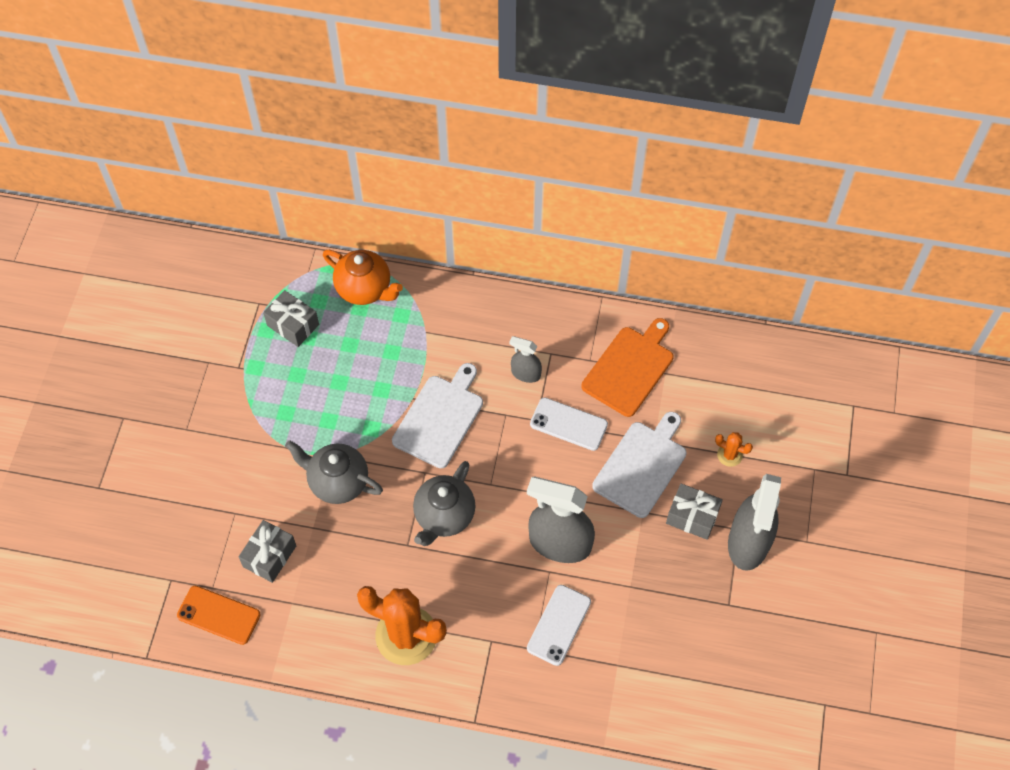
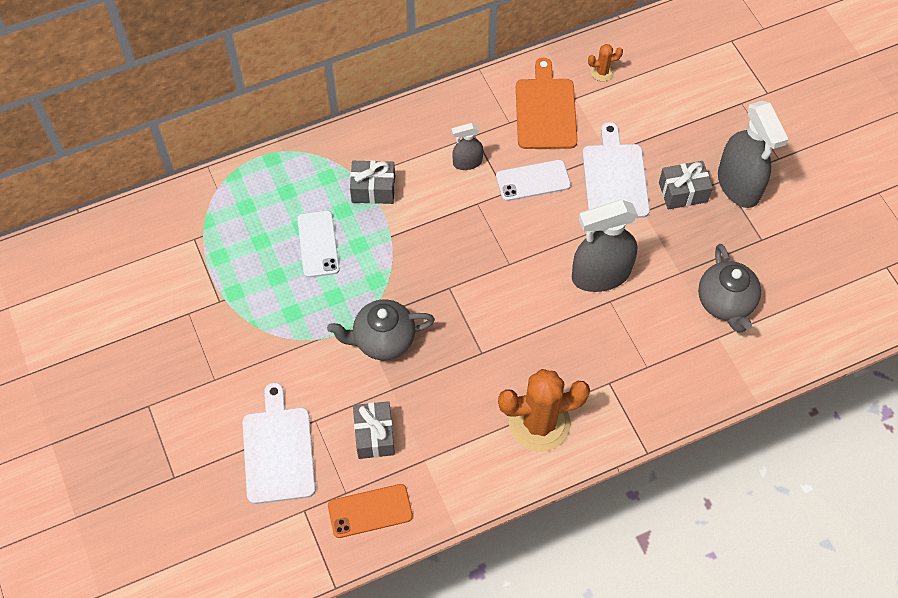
camera: 35 degrees left, 0 degrees up
(293, 325) = (239, 239): grey gift -> grey gift (373, 189)
(365, 289) = (279, 174): orange teapot -> none
(440, 418) = (426, 238): white cutting board -> white cutting board (278, 450)
(444, 516) = (493, 312): grey teapot -> grey teapot (725, 303)
(559, 625) = (650, 336): white phone -> white phone (318, 244)
(729, 455) = (673, 130): orange cactus -> orange cactus (602, 72)

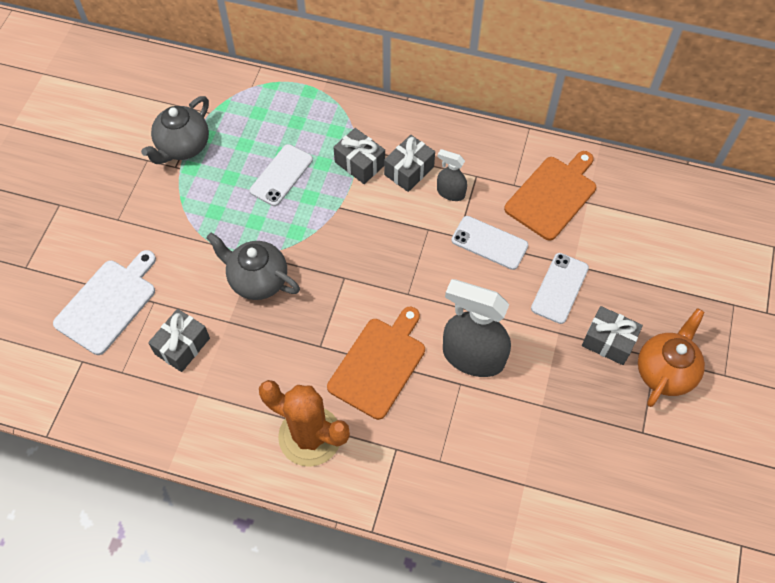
camera: 40 degrees right, 0 degrees up
(370, 511) = (124, 400): orange phone -> none
(418, 167) = (409, 170): none -> grey gift
(539, 332) = (379, 364): none -> orange cutting board
(602, 72) = (630, 197): orange cactus -> none
(615, 178) = (559, 288): white cutting board -> white phone
(725, 303) = (558, 461): grey teapot -> grey teapot (183, 147)
(738, 185) = (665, 371): grey spray bottle -> orange teapot

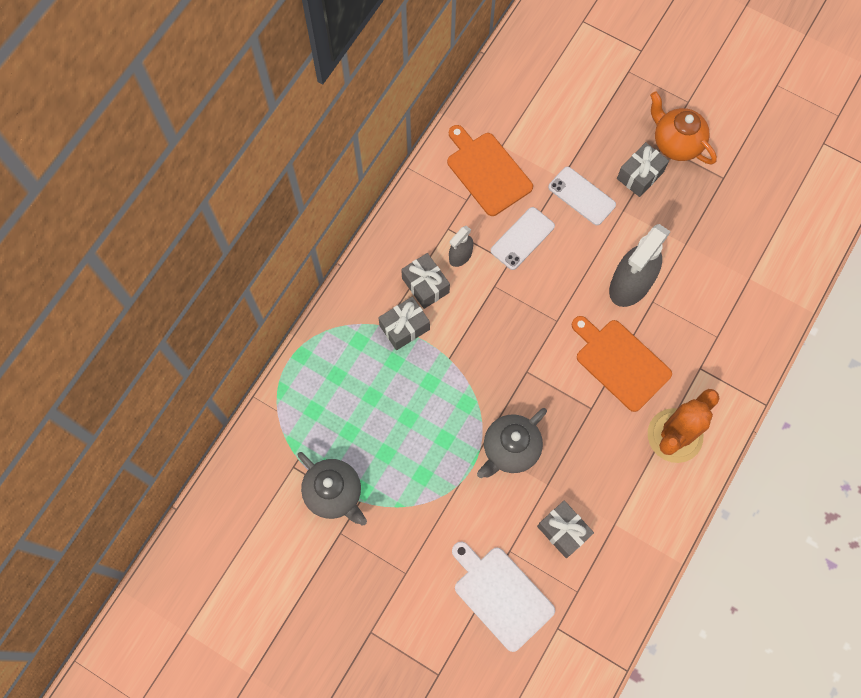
camera: 75 degrees left, 10 degrees up
(281, 175) = (397, 403): white phone -> none

